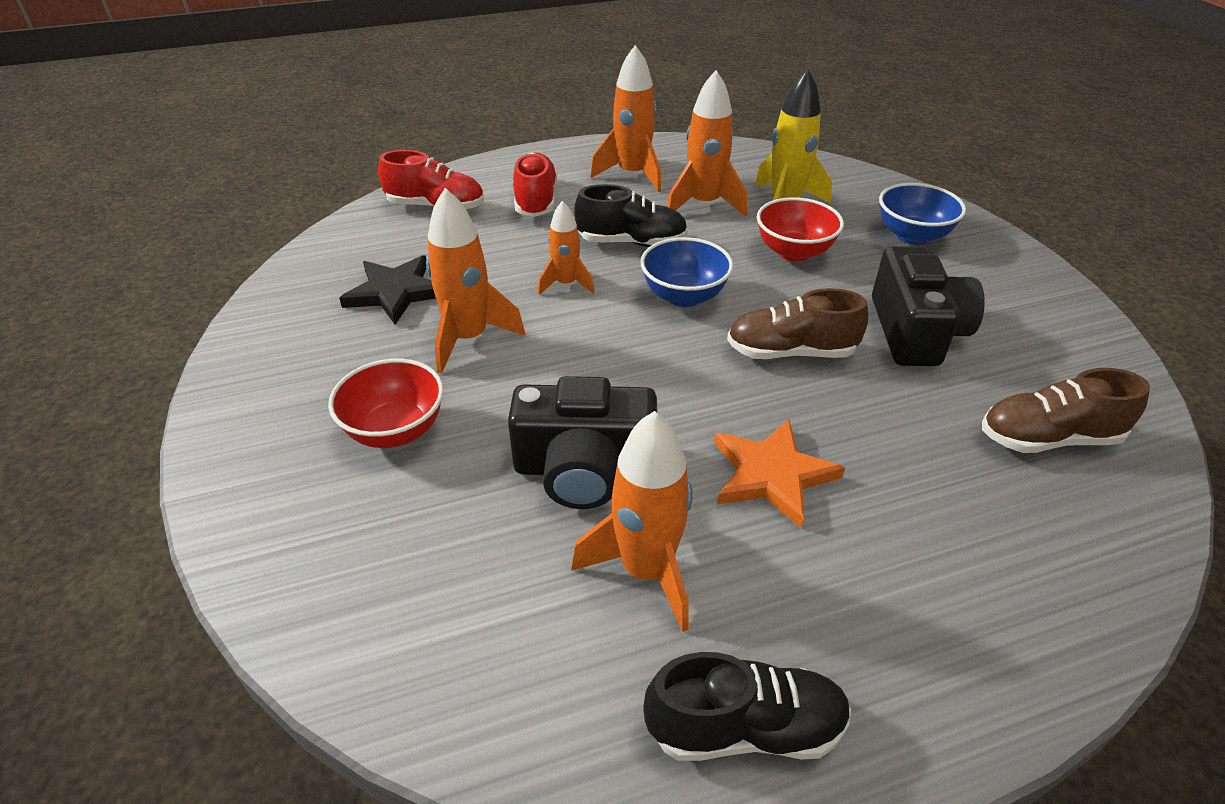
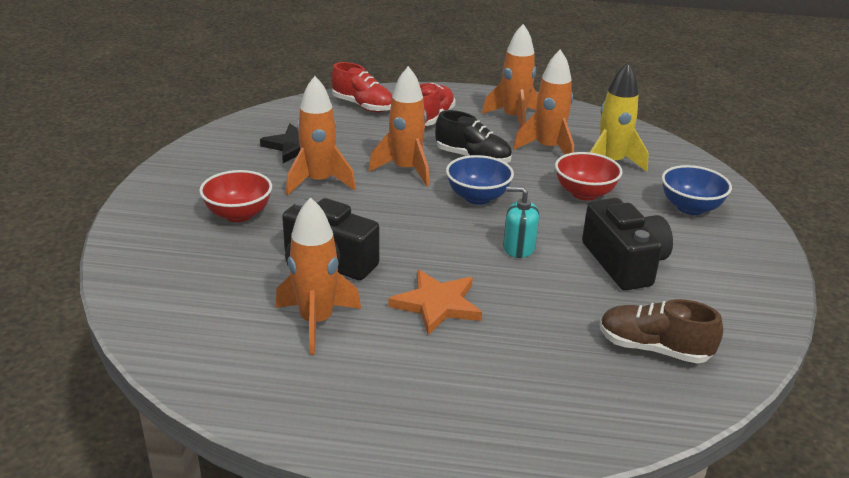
camera: 25 degrees right, 10 degrees down
(566, 284) = (406, 170): orange rocket -> orange rocket, size x1.64
(745, 728) = (303, 405): black shoe -> none
(790, 352) = (519, 248): brown shoe -> turquoise soap dispenser
(915, 331) = (624, 263): black camera -> black camera turned 45 degrees counterclockwise

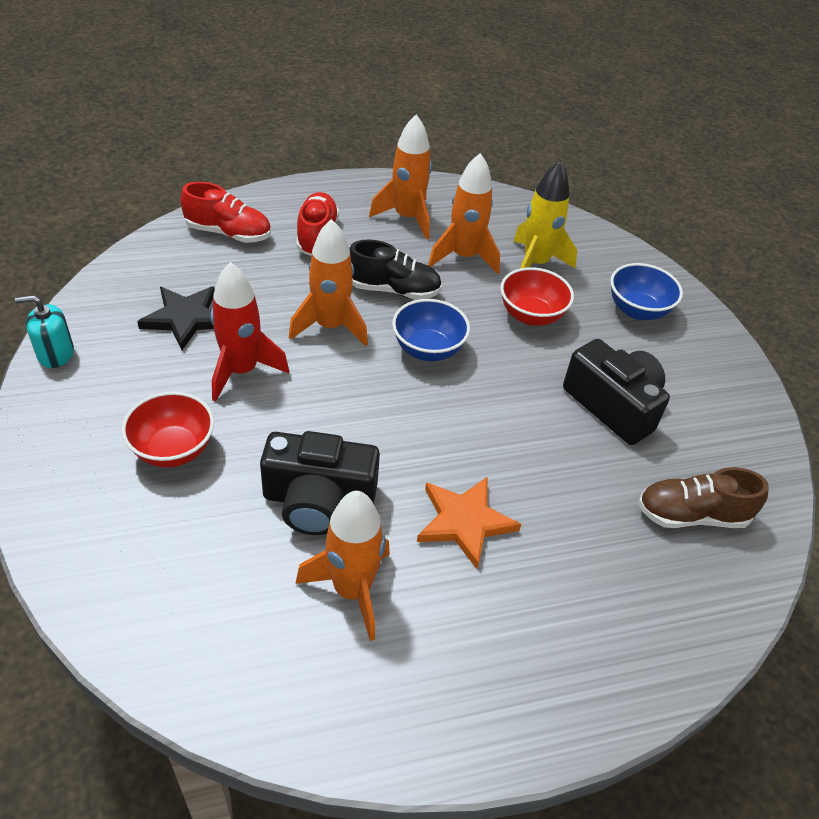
camera: 25 degrees left, 15 degrees up
(319, 182) = (241, 371): orange rocket -> red rocket
(519, 248) = (505, 413): turquoise soap dispenser -> turquoise soap dispenser (55, 353)

